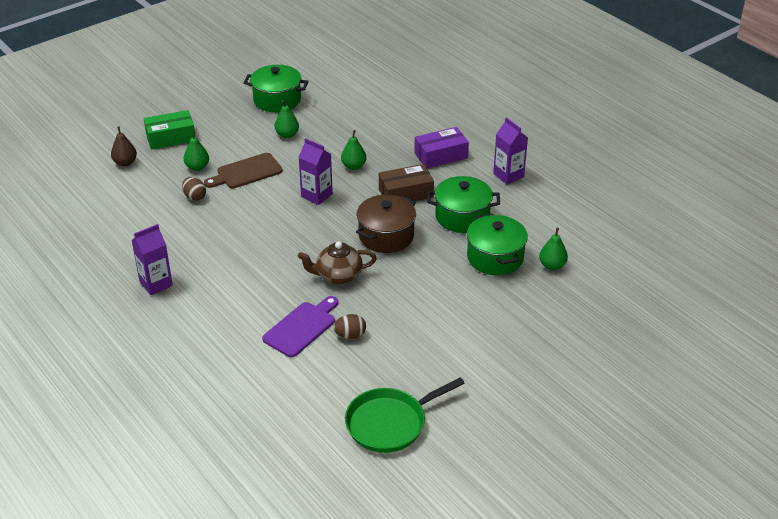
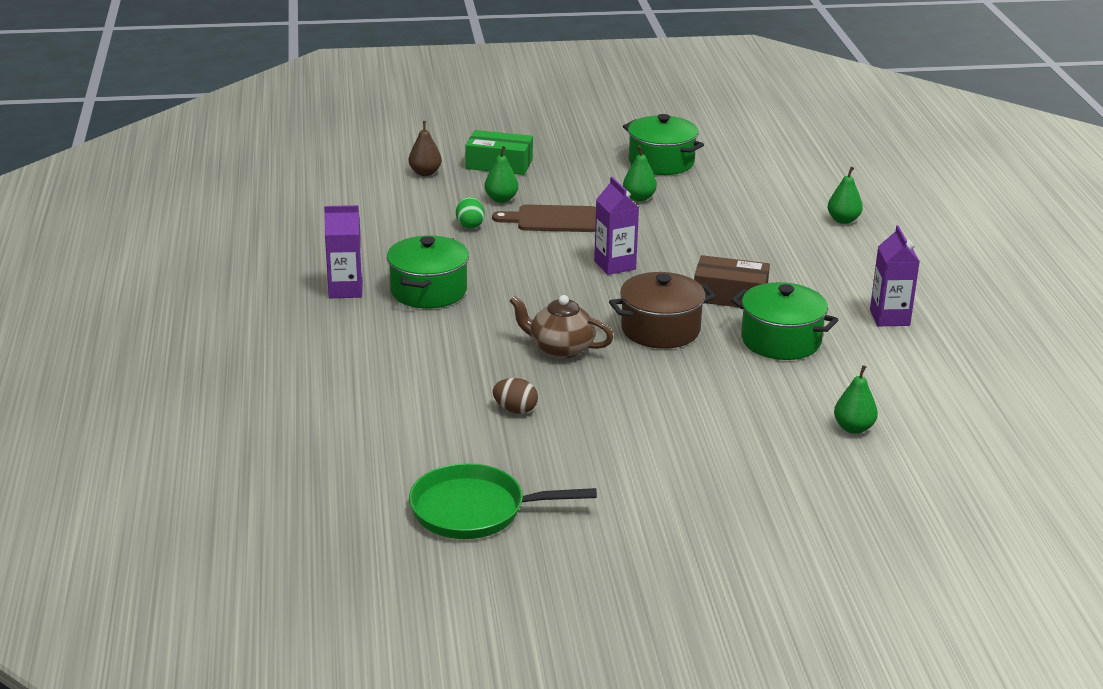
camera: 30 degrees right, 10 degrees down
(195, 197) = (470, 225): brown egg -> green egg
(302, 327) = (466, 383): purple cutting board -> none
(353, 166) = (690, 250): green pear -> green pear (843, 220)
(441, 155) = (816, 272): purple box -> none
(495, 257) = (782, 395): green pot -> green pot (428, 291)

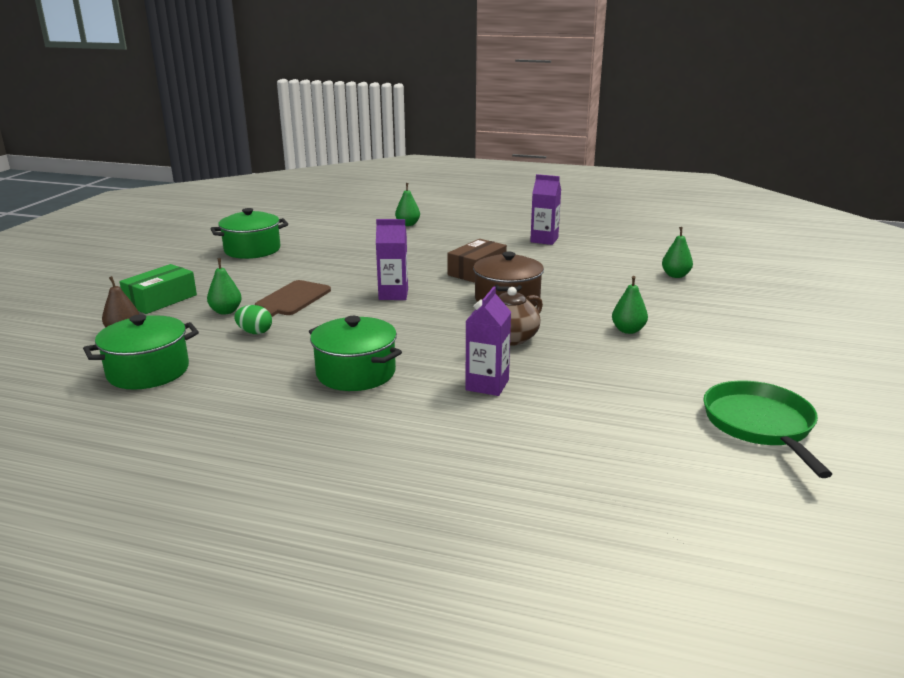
camera: 65 degrees left, 5 degrees down
(345, 290) = (308, 414): purple carton -> purple carton (487, 385)
(474, 510) = (760, 425): green pan -> green pan turned 150 degrees clockwise
(515, 410) = (598, 375): brown egg -> none
(639, 198) = (297, 267): green pear -> green pear (628, 330)
(781, 341) = (551, 270): green pot -> green pot (148, 371)

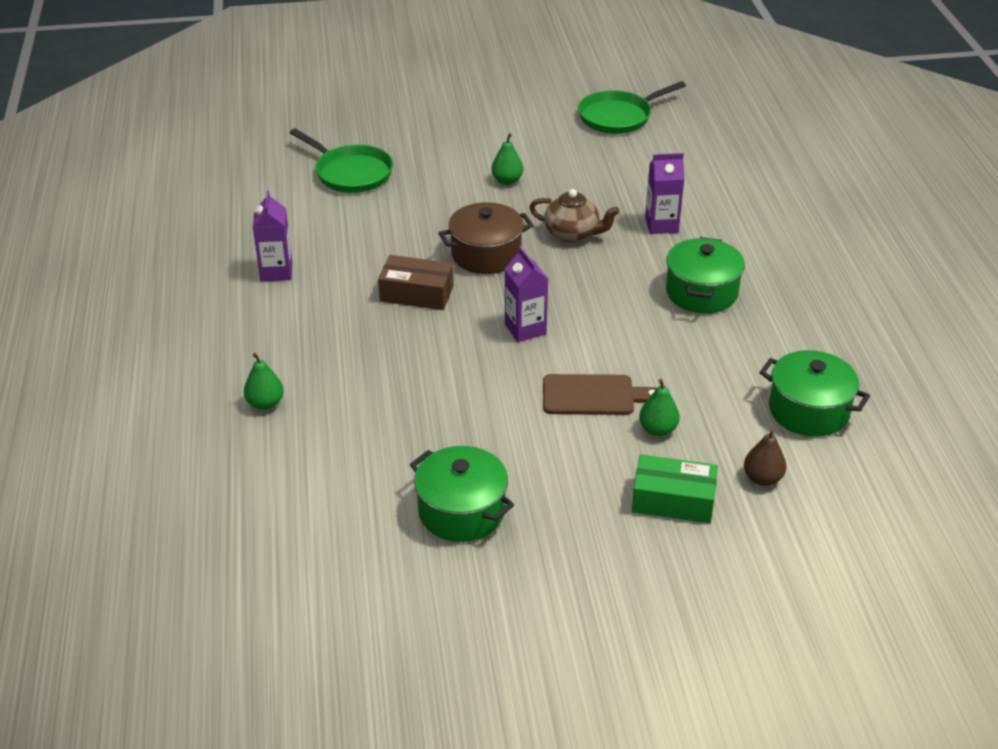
camera: 115 degrees left, 15 degrees up
(255, 332) = (684, 384): green egg -> none
(675, 275) = (350, 173): green pear -> green pan

